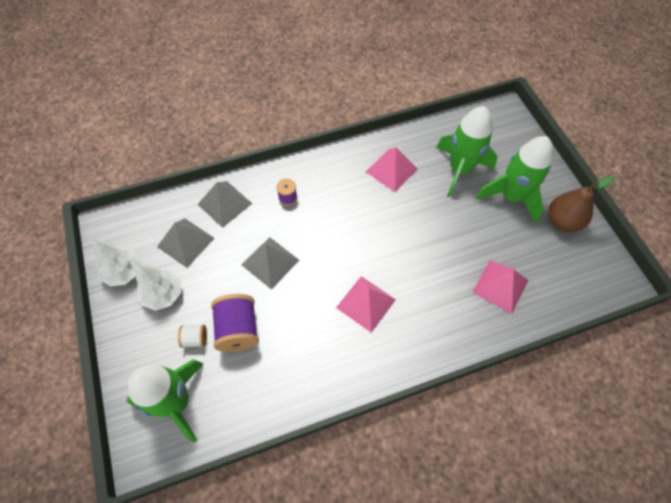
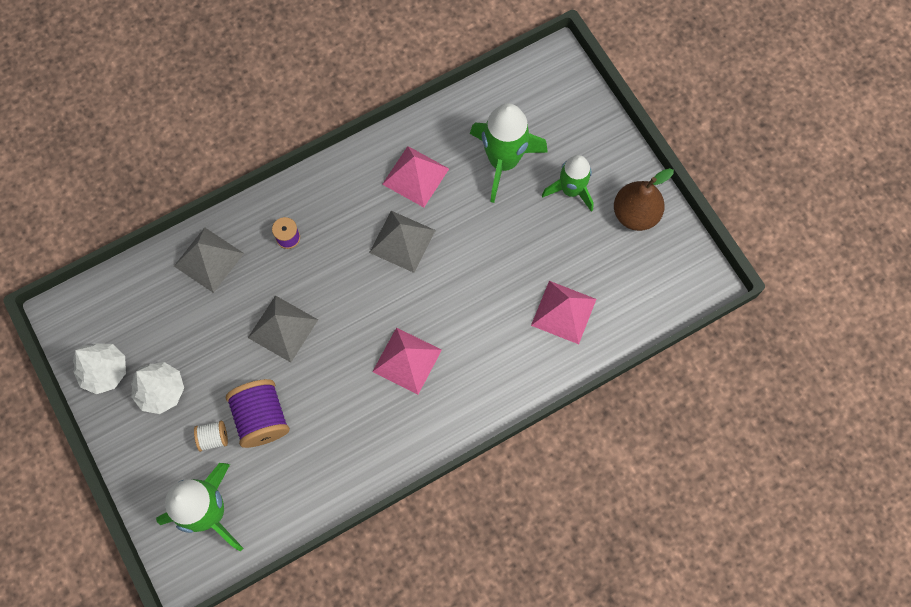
camera: 10 degrees left, 10 degrees up
(185, 242) = (172, 320): grey pyramid -> grey pyramid (402, 241)
(511, 197) = (571, 190): green rocket -> green rocket, size x0.65

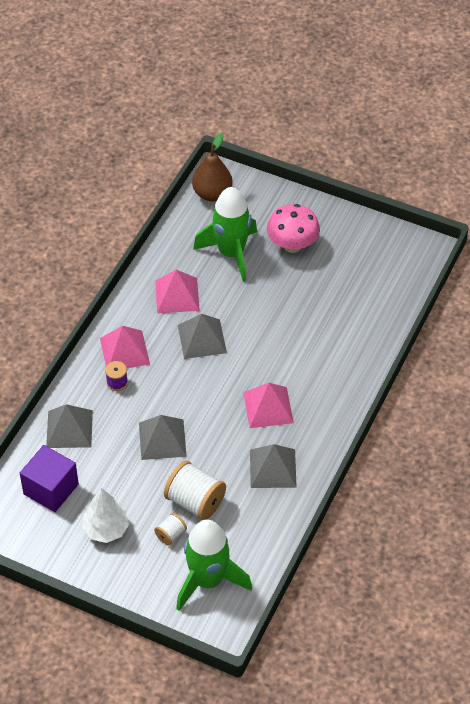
camera: 35 degrees left, 20 degrees down
(105, 371) = (52, 542): white tree -> none
(145, 313) = (51, 489): none -> purple cube
(262, 418) = (195, 502): purple spool -> white spool
(360, 432) = (273, 468): none -> grey pyramid
(563, 312) = (350, 318): pink pyramid -> pink pyramid (124, 351)
(571, 190) = (292, 245): green rocket -> pink mushroom
(635, 214) = (348, 235): brown pear -> brown pear (212, 194)

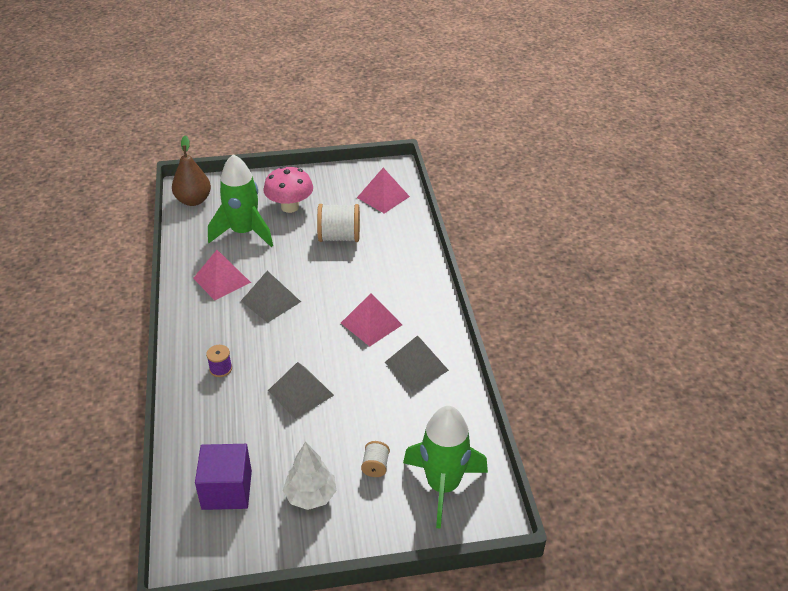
camera: 35 degrees left, 10 degrees down
(69, 429) = (204, 428): grey pyramid -> none
(124, 351) = (208, 341): pink pyramid -> pink pyramid (383, 197)
(195, 502) = (373, 427): white spool -> white spool (339, 237)

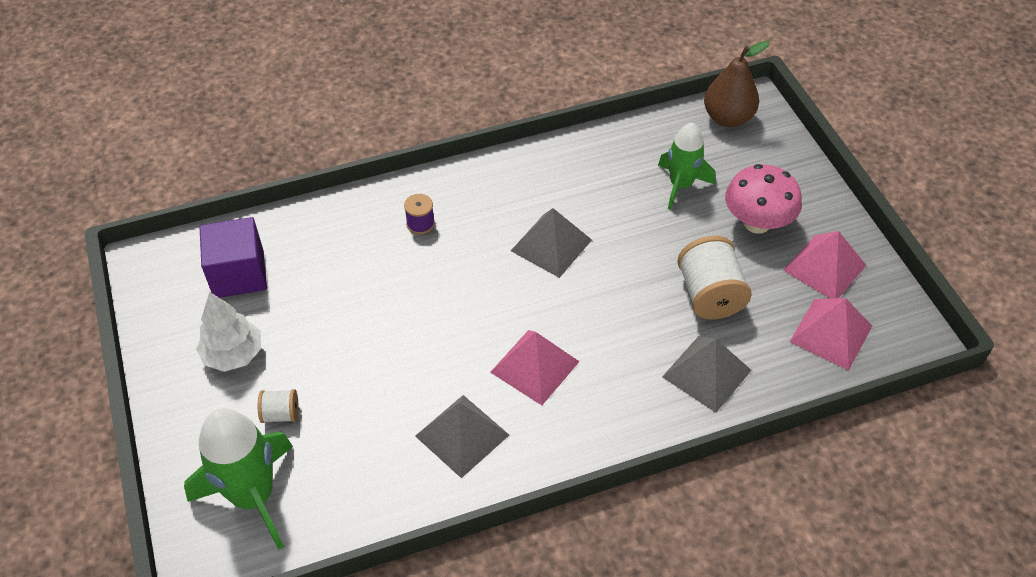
camera: 80 degrees right, 10 degrees up
(222, 280) = (577, 186): pink pyramid -> pink pyramid (824, 267)
(244, 232) = (681, 185): green rocket -> green rocket, size x0.65
(300, 392) = (393, 311): grey pyramid -> grey pyramid (706, 373)

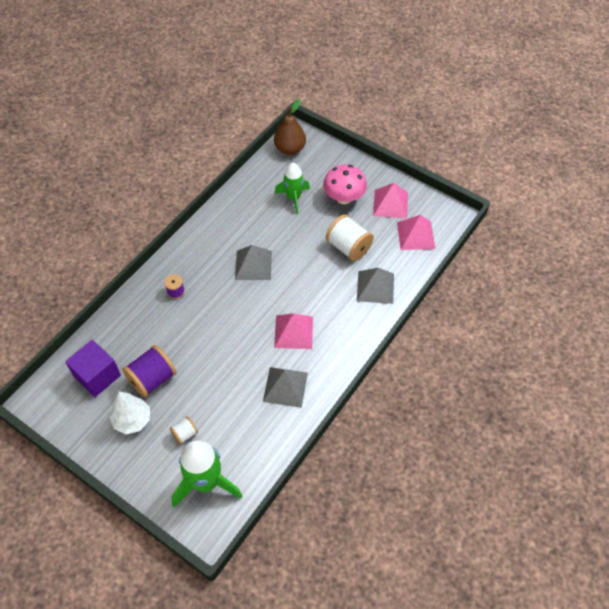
camera: 35 degrees left, 5 degrees up
(300, 318) = (152, 379): none -> purple spool

